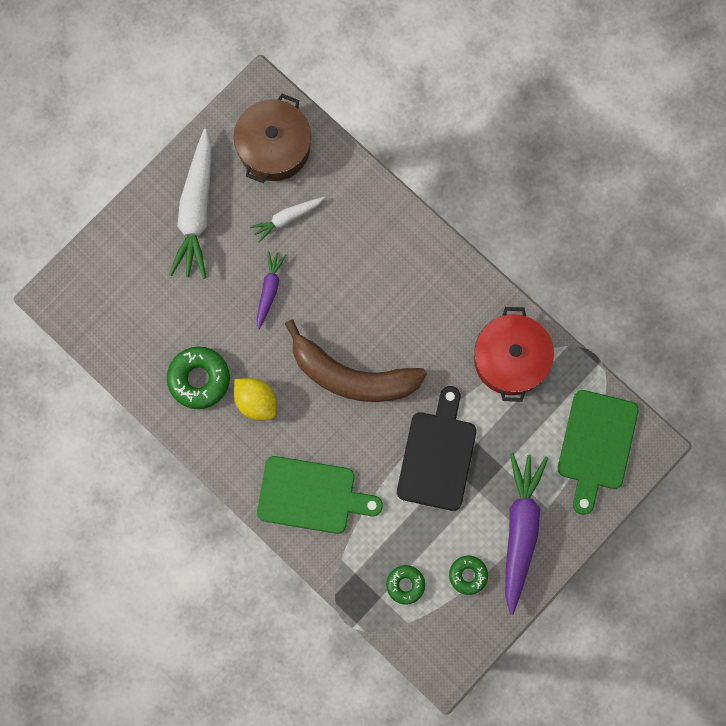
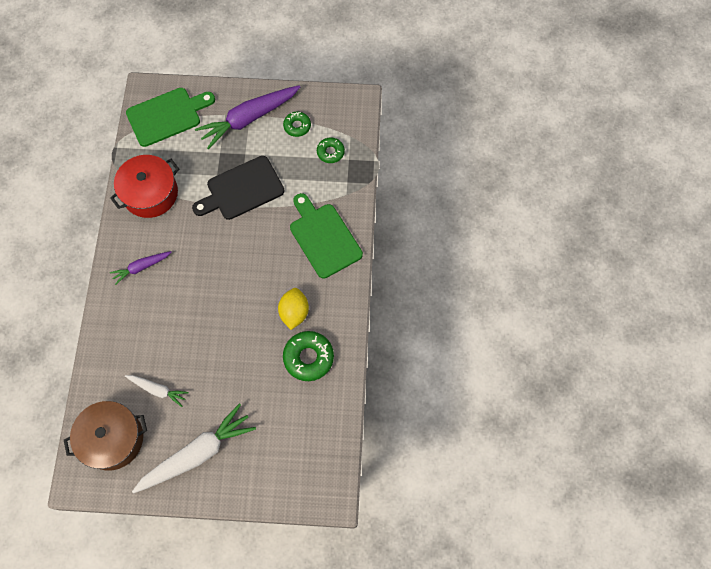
camera: 130 degrees left, 10 degrees down
(269, 290) = (216, 362): purple carrot -> purple carrot (141, 267)
(352, 376) = (232, 271): brown banana -> none

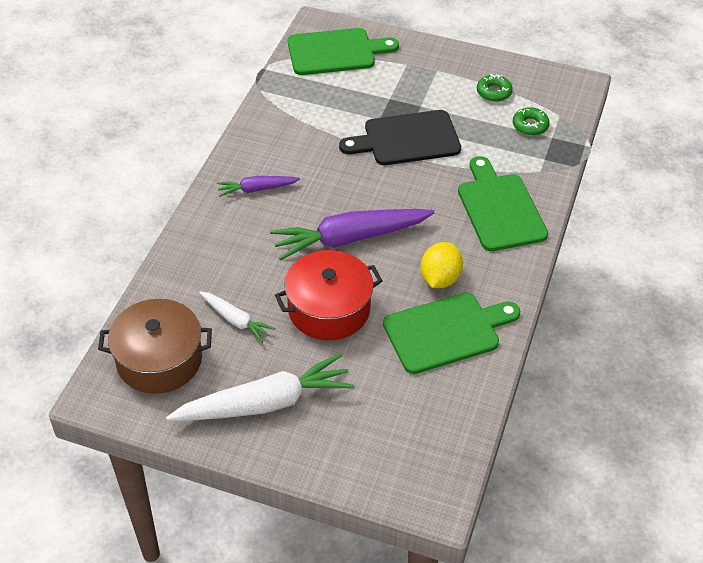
camera: 15 degrees right, 20 degrees down
(150, 193) = (292, 120): red pot -> red pot (329, 309)
(249, 119) = (435, 74): purple carrot -> purple carrot (350, 239)
(308, 357) = (446, 331): green donut -> green cutting board

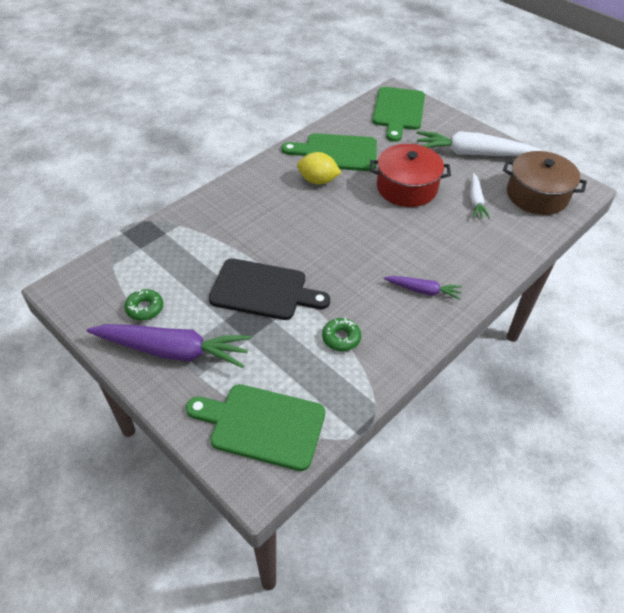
camera: 155 degrees left, 0 degrees up
(236, 320) = (476, 201): white carrot -> white carrot turned 150 degrees counterclockwise
(350, 239) = (365, 226): purple carrot -> purple carrot (173, 351)
(440, 278) = (318, 181): yellow lemon -> yellow lemon turned 60 degrees clockwise
(499, 208) = (236, 209): green cutting board -> green cutting board (398, 111)
(530, 125) = (147, 264): green donut -> green donut (341, 338)

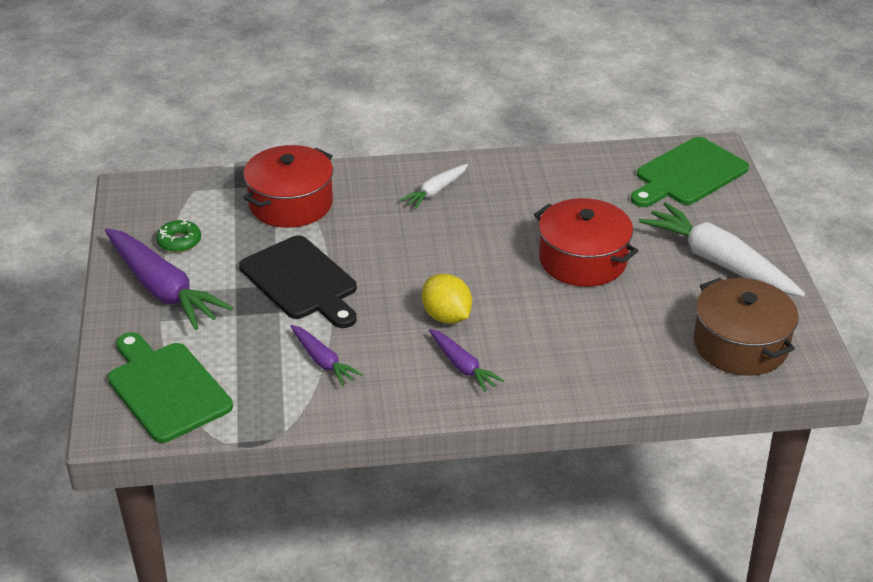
camera: 40 degrees right, 10 degrees down
(193, 240) = (291, 204): none -> red pot
(318, 181) = (488, 206): yellow lemon -> yellow lemon (446, 316)
(336, 153) = (548, 187): green cutting board -> none
(341, 338) = (323, 361): green donut -> purple carrot
(476, 201) = (649, 313): white carrot -> white carrot (435, 192)

